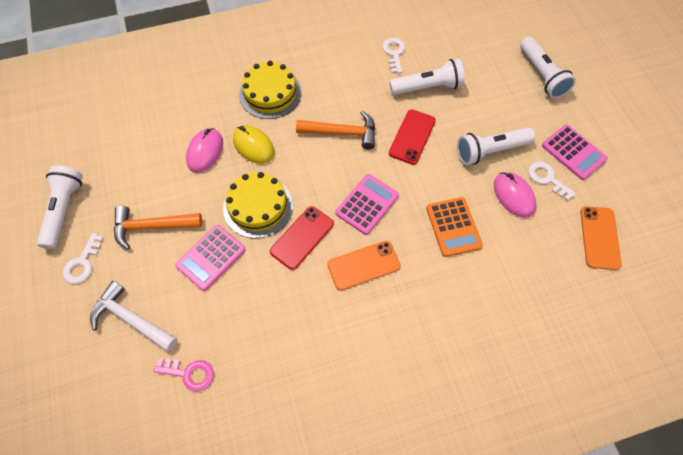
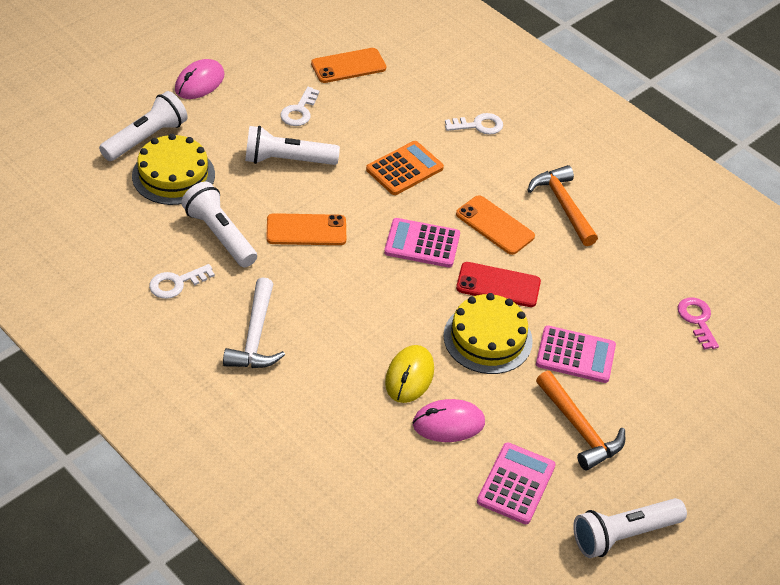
camera: 120 degrees left, 15 degrees down
(83, 263) = (667, 474): white key -> white key (478, 125)
(131, 319) = (687, 393): white hammer -> white hammer (255, 336)
(270, 93) = (317, 392): yellow cake -> yellow cake (173, 175)
(342, 133) = (338, 296): orange hammer -> orange hammer (563, 205)
(412, 137) = (306, 230): red phone -> orange phone
(490, 151) = (287, 160): white flashlight -> white flashlight turned 135 degrees clockwise
(513, 196) = (337, 132): pink mouse -> pink mouse (199, 82)
(573, 152) = (251, 97): pink calculator -> pink calculator (516, 484)

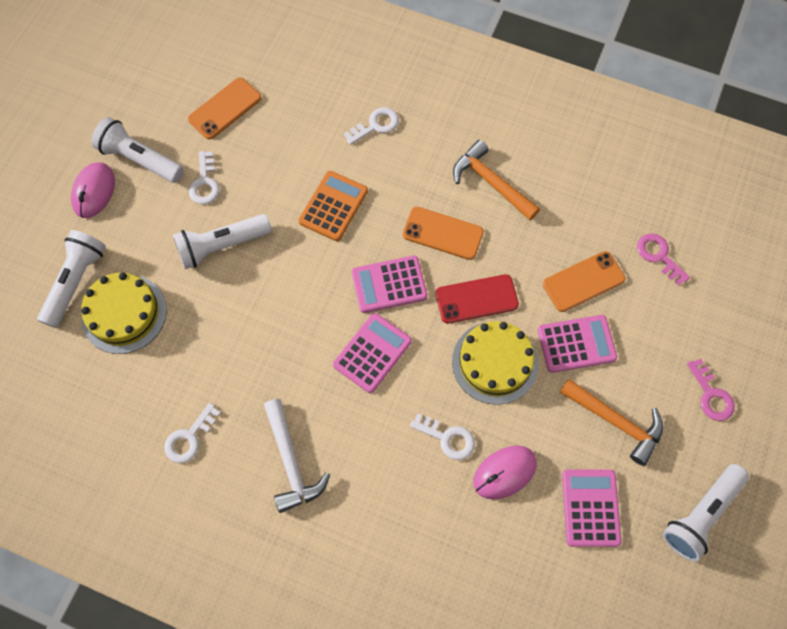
camera: 20 degrees left, 20 degrees up
(220, 235) = (202, 363): white flashlight -> white flashlight (140, 159)
(306, 230) = (278, 319): orange phone -> orange phone (583, 281)
(377, 287) = (372, 353): none -> pink calculator
(409, 376) = (447, 438): yellow mouse -> white key
(688, 446) = (711, 395): none -> pink key

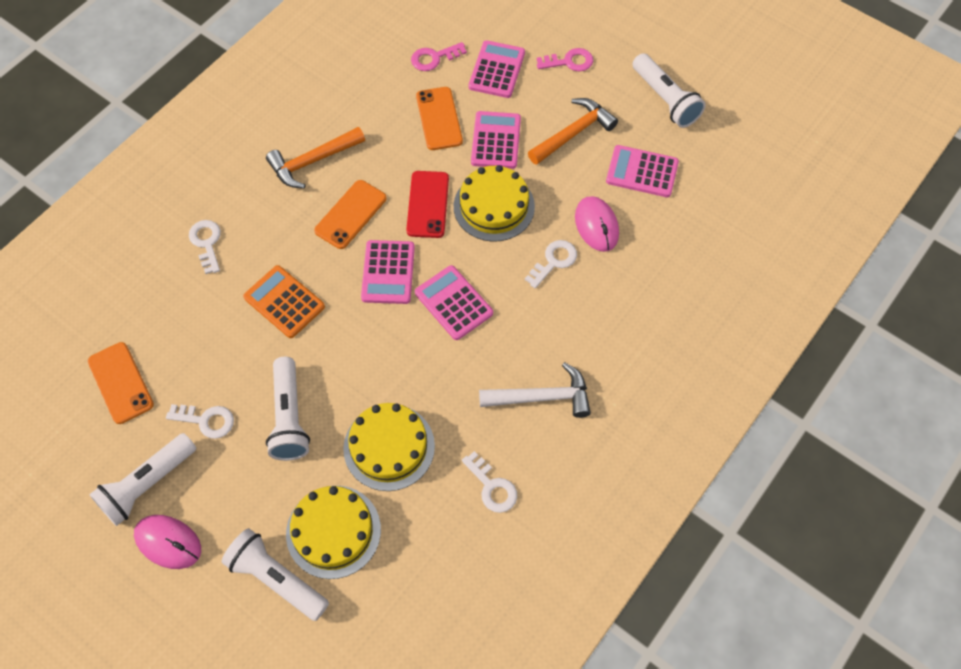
camera: 75 degrees left, 5 degrees down
(211, 336) = (389, 447): none -> yellow cake
(668, 322) = (497, 70): none -> pink calculator

